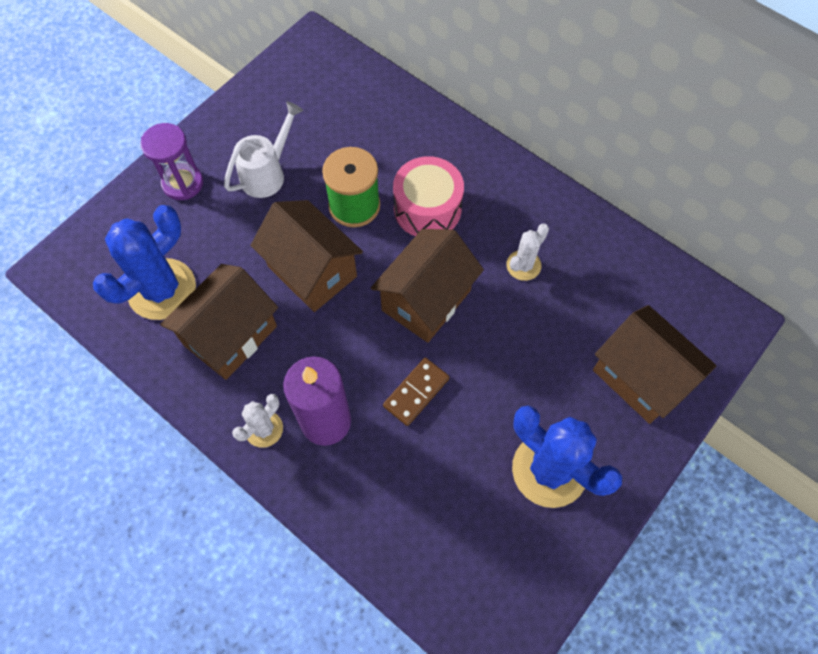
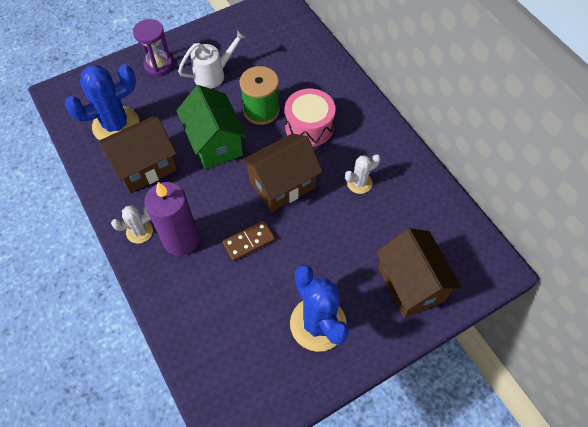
camera: 20 degrees right, 5 degrees down
(312, 271) = (215, 143): brown house -> green house

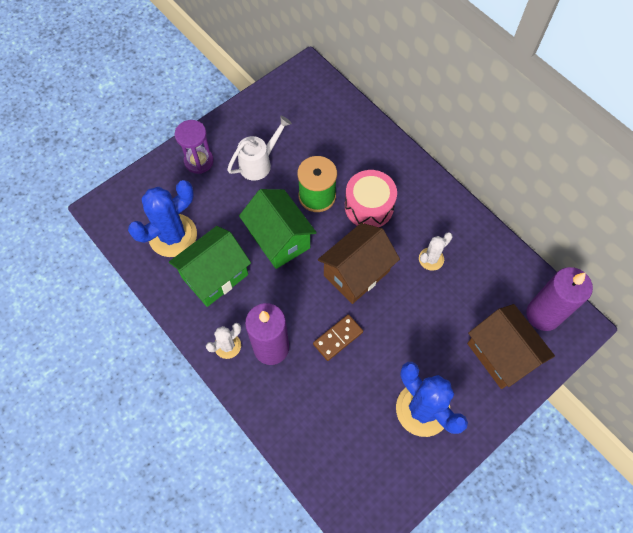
camera: 10 degrees left, 5 degrees up
(145, 166) = (215, 276): brown house -> green house
(463, 252) = (543, 314): none -> purple candle

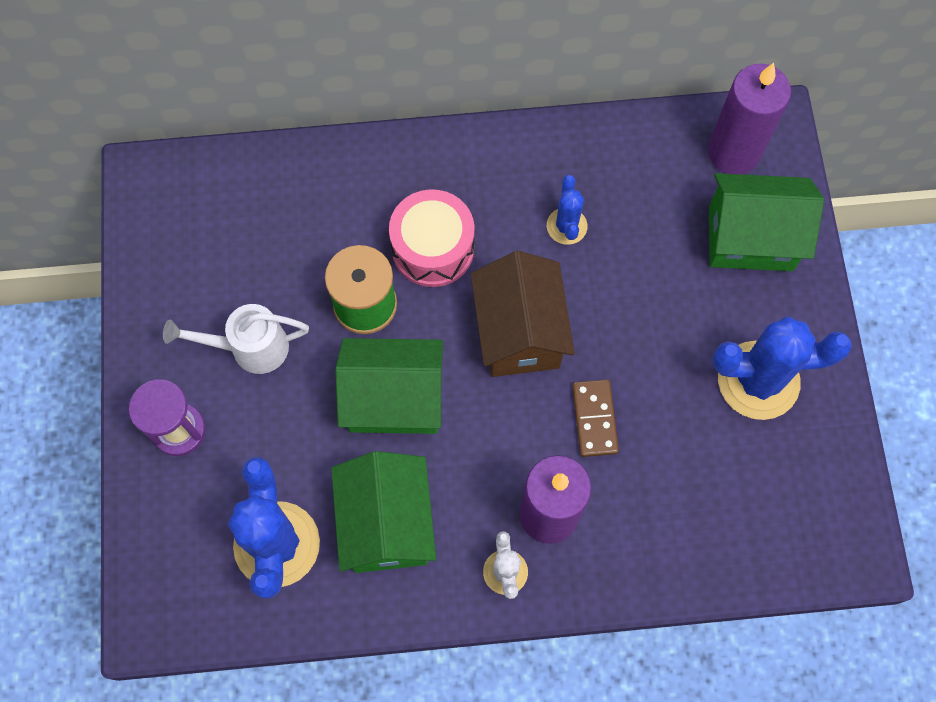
camera: 55 degrees left, 5 degrees up
(259, 163) = (250, 348): white watering can -> white watering can turned 90 degrees counterclockwise
(431, 259) = (566, 226): white cactus -> blue cactus
(501, 354) = (750, 238): brown house -> green house

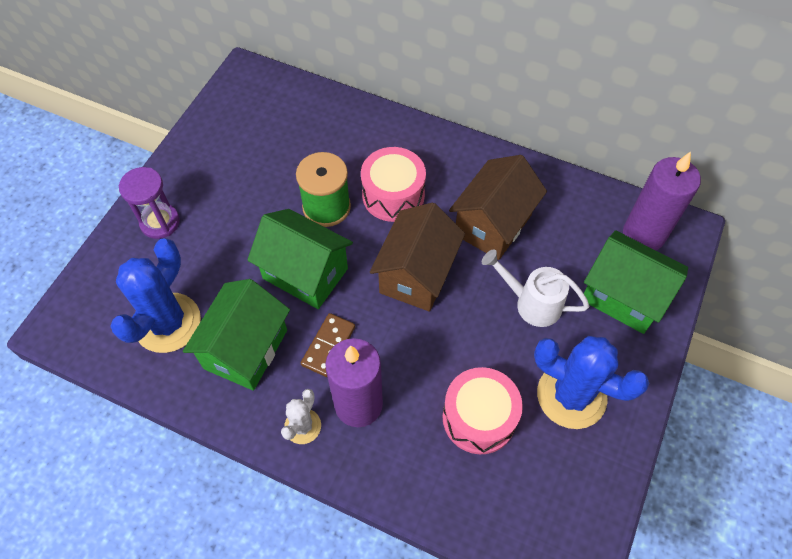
camera: 30 degrees right, 10 degrees down
(250, 348) = (237, 197): white watering can -> white watering can (532, 303)
(566, 226) = (493, 224): blue cactus -> brown house
(594, 419) = (433, 358): brown domino -> brown domino (328, 346)
(680, 457) = (479, 418): none -> pink drum

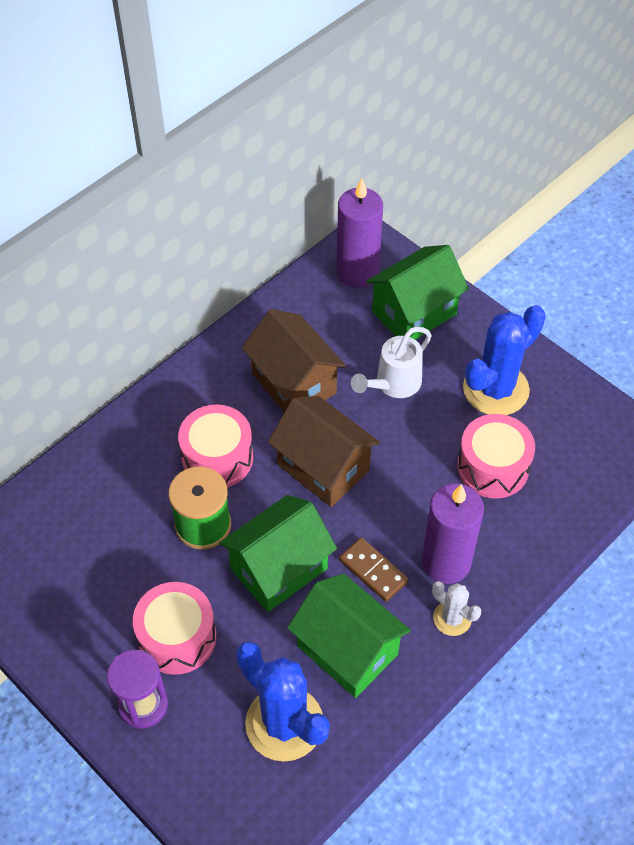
camera: 70 degrees left, 5 degrees down
(222, 224) = (177, 637): none -> pink drum

